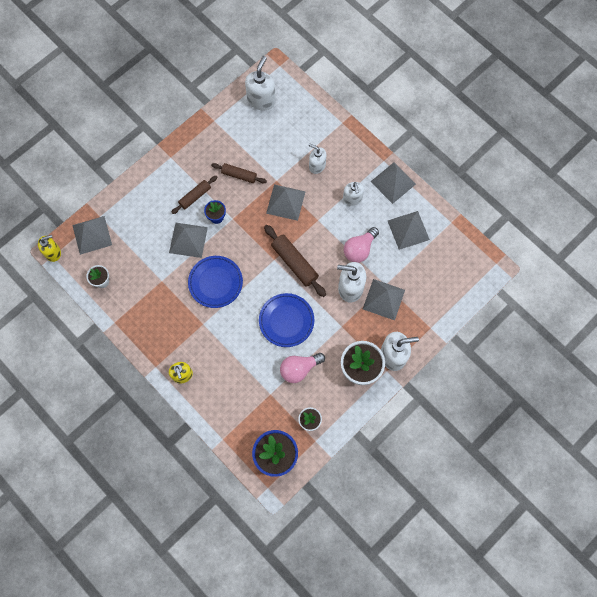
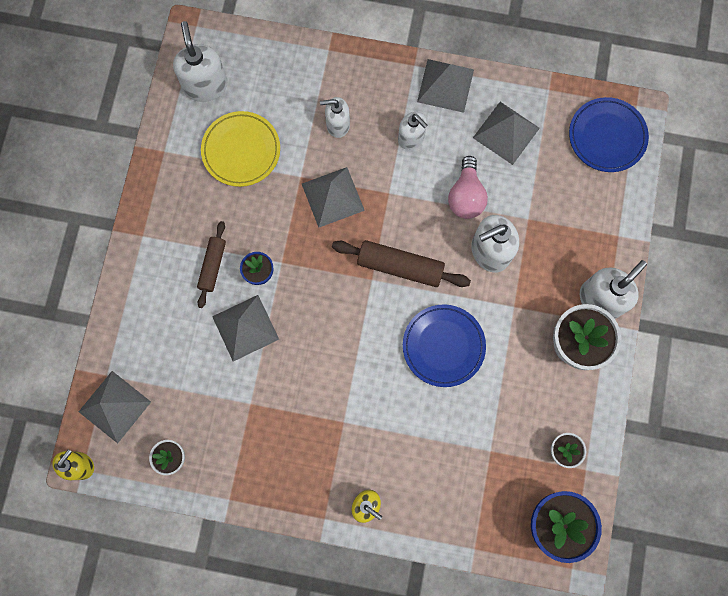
camera: 35 degrees left, 5 degrees up
(215, 282) = (321, 358): blue plate -> blue plate (607, 137)
(239, 175) = (249, 201): brown rolling pin -> none
(255, 146) = (241, 151): none -> yellow plate
(299, 369) = (502, 395): pink light bulb -> none
(383, 299) = (539, 238): grey pyramid -> none

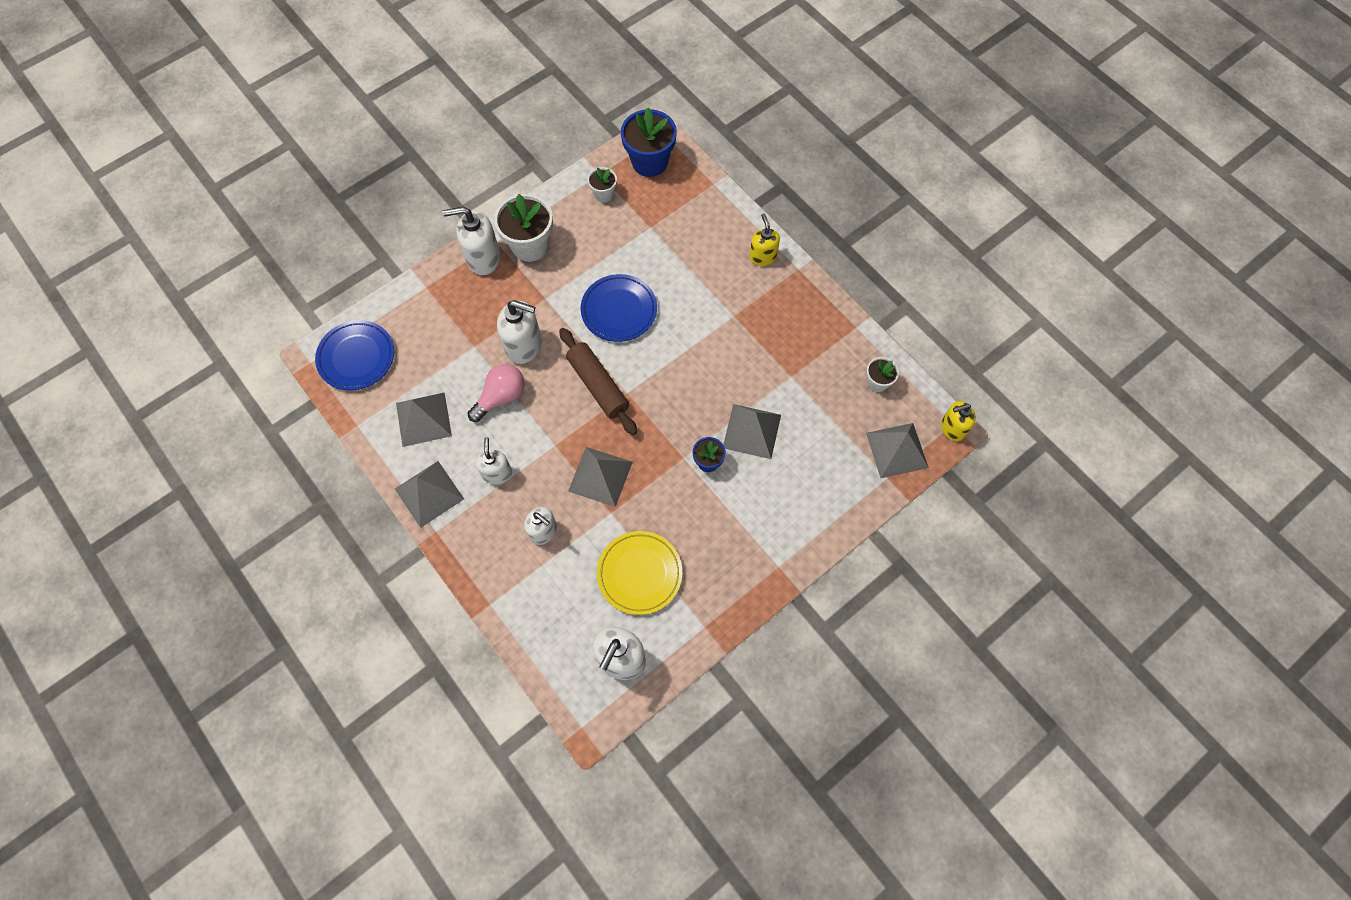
camera: 140 degrees left, 10 degrees down
(213, 266) = (740, 496): brown rolling pin -> none

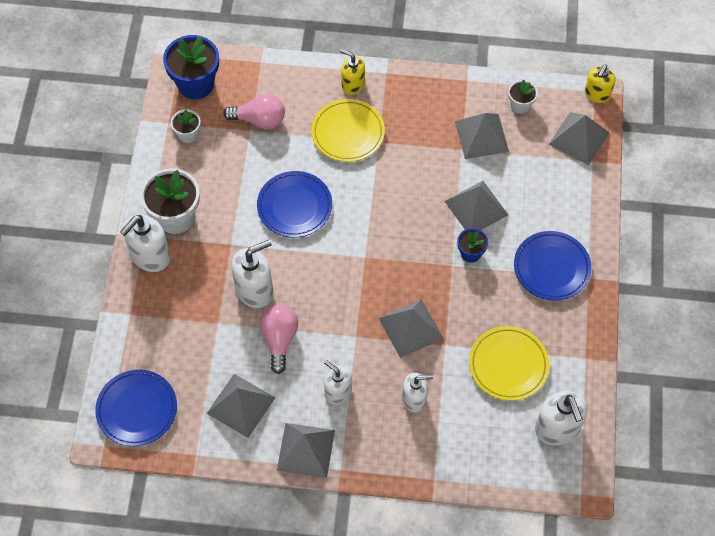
camera: 45 degrees left, 5 degrees down
(598, 385) = (339, 270): brown rolling pin -> none
(665, 225) = (259, 120): none -> pink light bulb
(718, 289) = (348, 133): none -> yellow plate
(758, 531) = (551, 268): none -> blue plate
(818, 380) = (481, 136): none -> grey pyramid

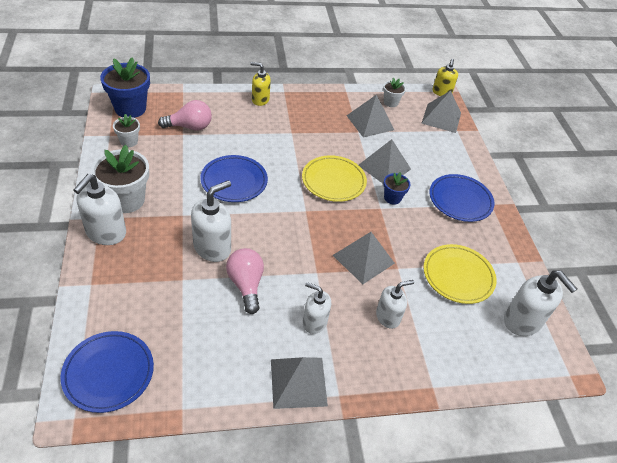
camera: 20 degrees left, 15 degrees down
(240, 405) = (221, 350): grey pyramid -> none
(348, 133) = (265, 129): yellow plate -> yellow plate (333, 181)

